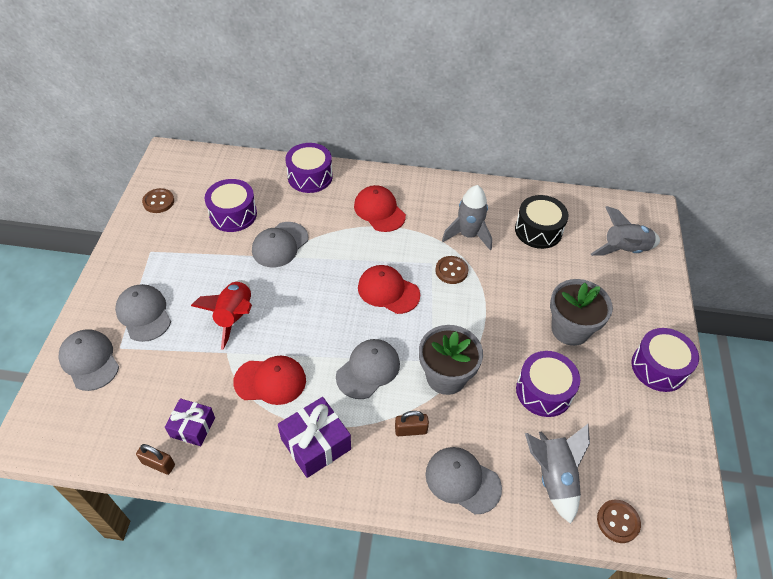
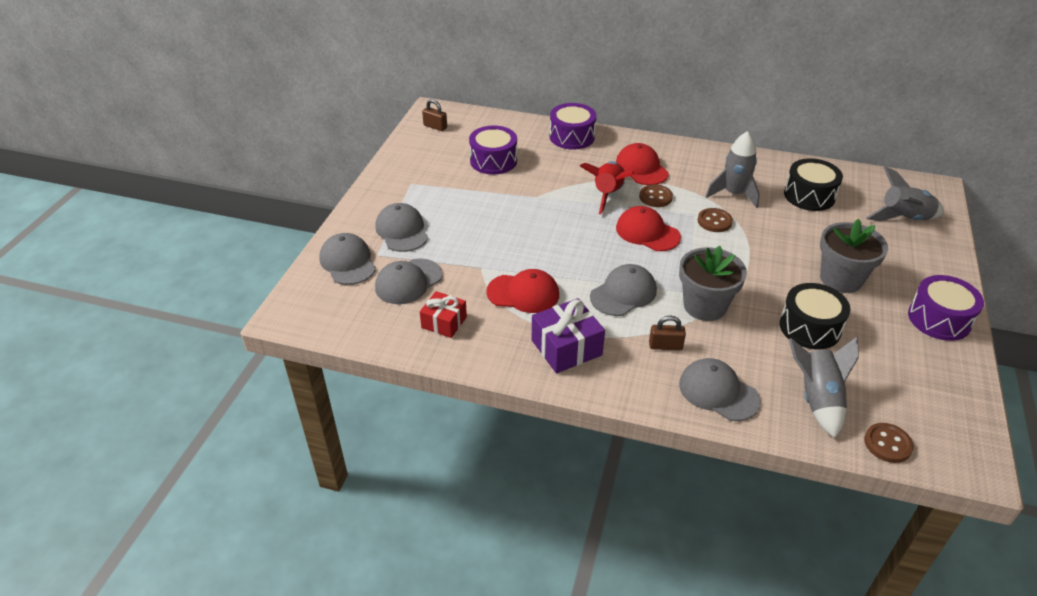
camera: 10 degrees right, 10 degrees down
(158, 202) = (421, 146): brown button -> brown button (655, 197)
(158, 464) = (409, 348): brown padlock -> brown padlock (435, 126)
(192, 427) = (444, 322): purple gift -> red gift
(234, 316) = (490, 240): red rocket -> red rocket (607, 194)
(280, 245) = (539, 188): grey cap -> grey cap (408, 282)
(544, 391) = (810, 327): purple drum -> black drum

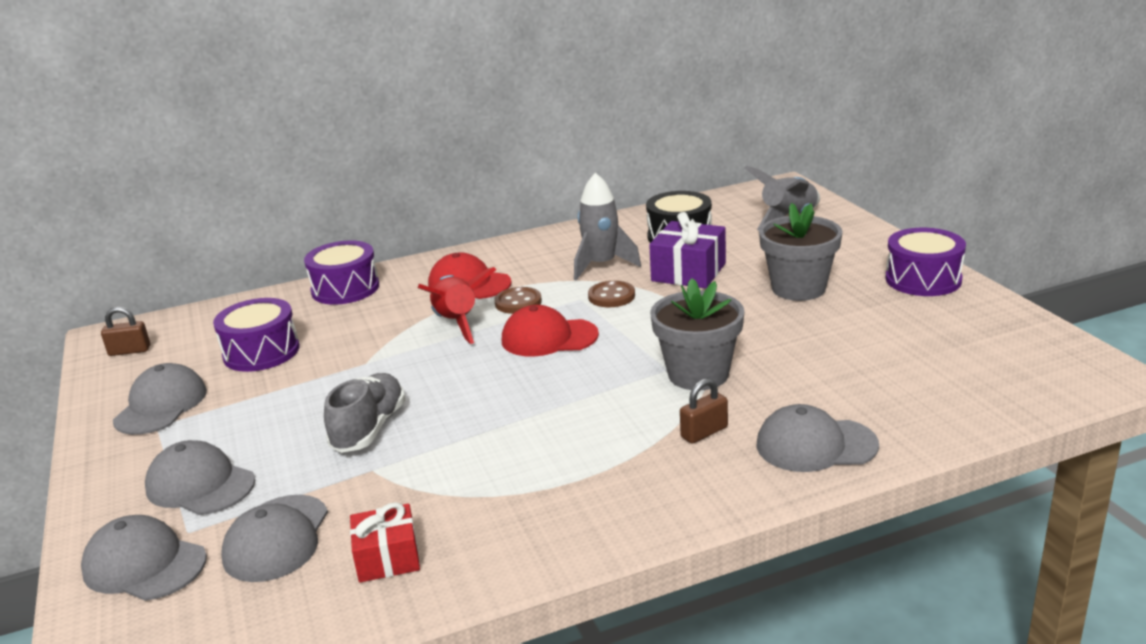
camera: 35 degrees left, 15 degrees down
(501, 241) = (369, 429): none -> grey shoe
(523, 293) = (465, 468): red cap -> none
(566, 347) = (591, 496): purple gift -> purple gift (688, 272)
(623, 293) = (593, 407): grey cap -> grey cap (161, 405)
(810, 327) = (825, 341): black drum -> none
(817, 399) = (915, 398): grey rocket -> none
(887, 444) = (1024, 400): brown button -> none

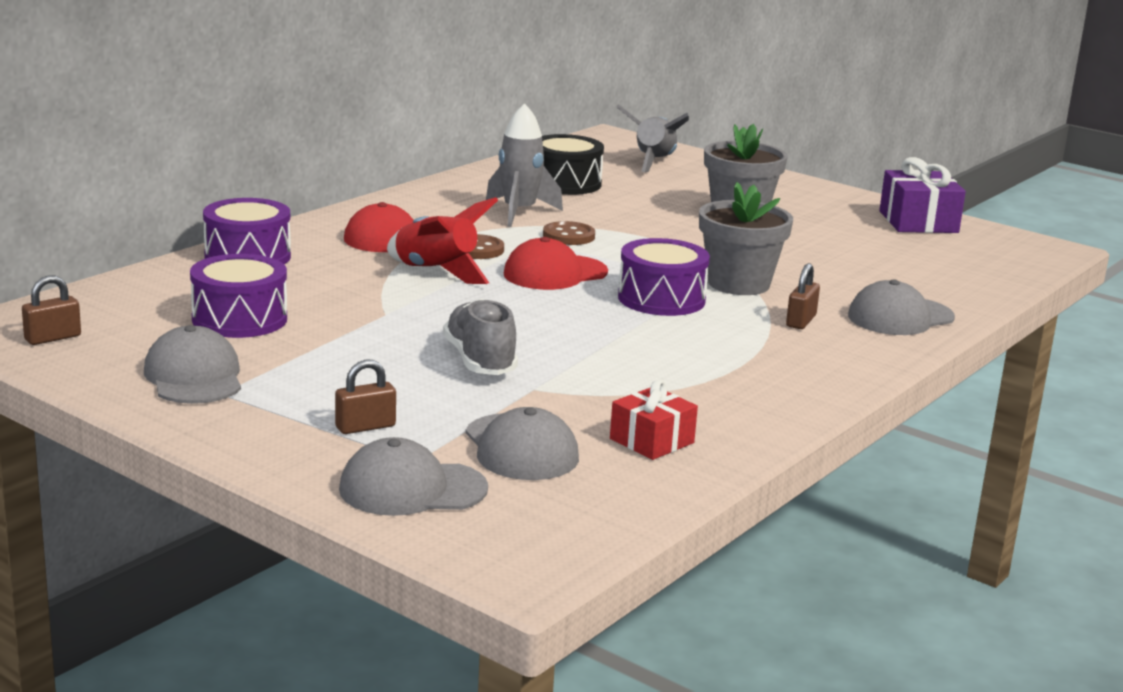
camera: 35 degrees left, 5 degrees down
(200, 485) = (365, 427): grey cap -> brown padlock
(688, 272) = (617, 211): purple gift -> purple gift (918, 222)
(923, 279) = (836, 199): purple drum -> purple drum (661, 299)

